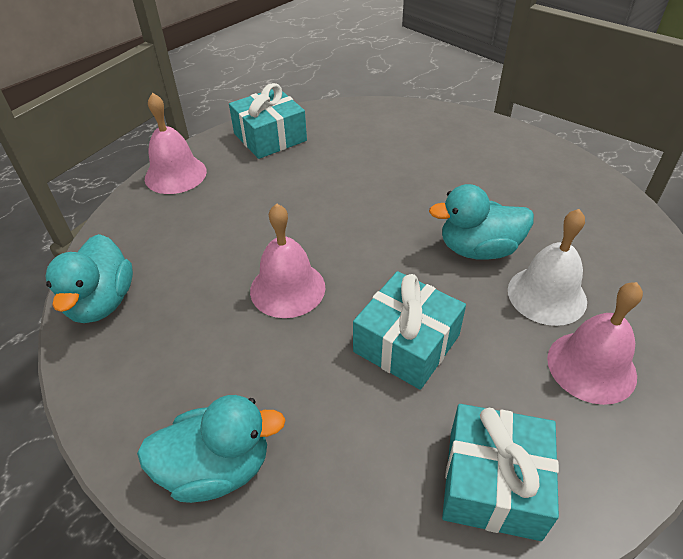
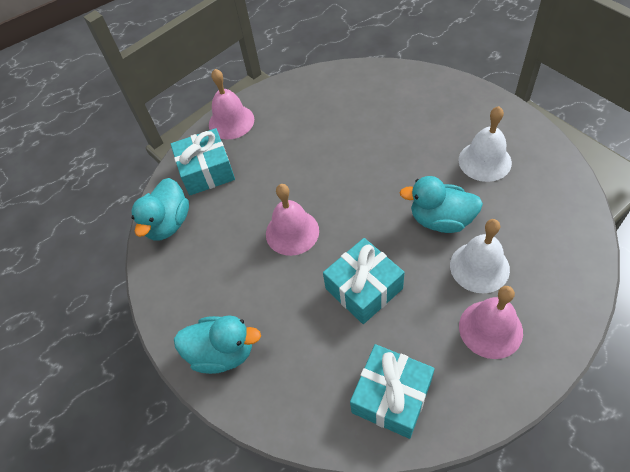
camera: 20 degrees right, 10 degrees up
(270, 137) = (307, 93): turquoise gift -> turquoise gift (206, 171)
(506, 182) = (484, 161): none -> white bell

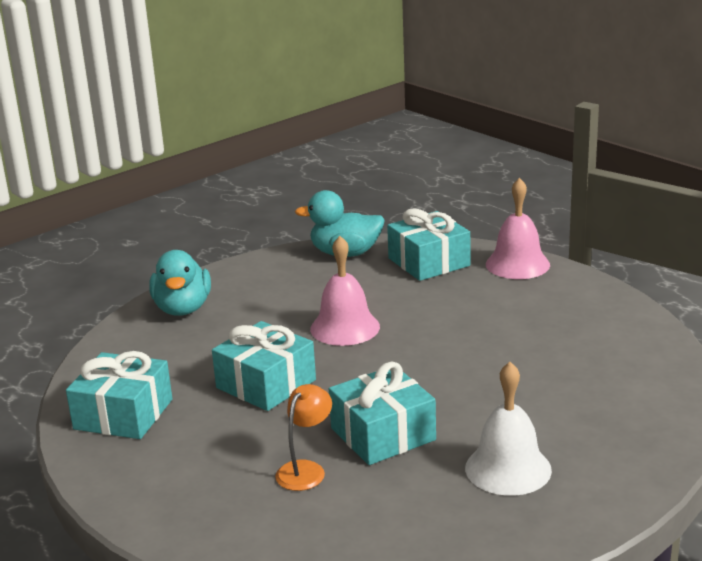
camera: 75 degrees right, 30 degrees down
(441, 220) = (383, 434): turquoise duck -> turquoise gift
(479, 267) = (306, 470): white bell -> orange lamp
(490, 329) = (209, 481): pink bell -> none

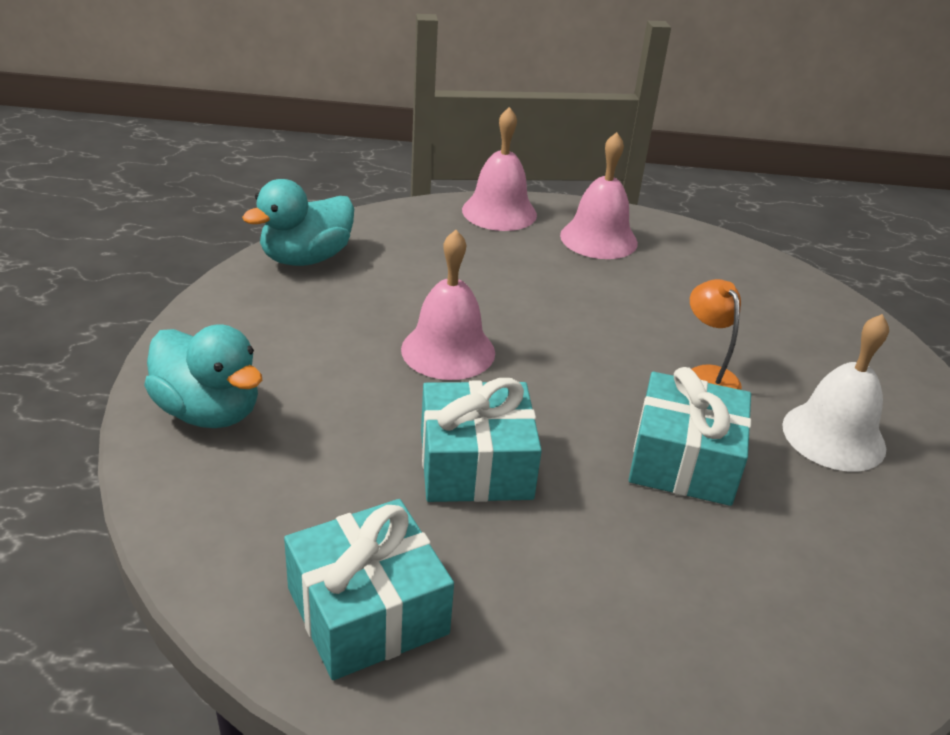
camera: 50 degrees left, 10 degrees up
(306, 470) = (687, 550): orange lamp -> orange lamp (707, 375)
(429, 262) = (412, 238): turquoise gift -> none
(562, 302) = (598, 239): none -> pink bell

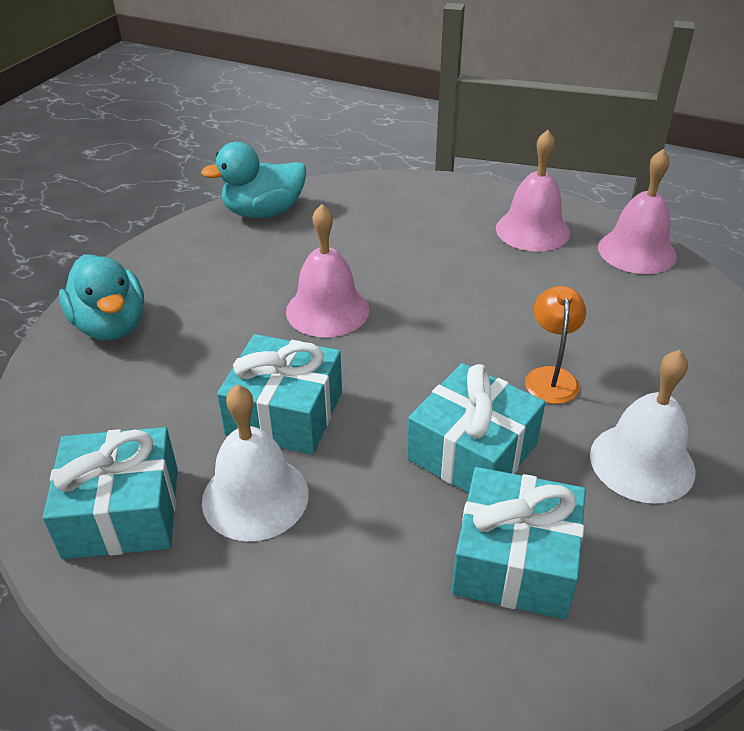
camera: 25 degrees right, 5 degrees up
(499, 212) = (455, 193): pink bell -> pink bell (636, 251)
(503, 557) = (255, 497): none -> white bell
(788, 552) = (515, 561): none -> turquoise gift

